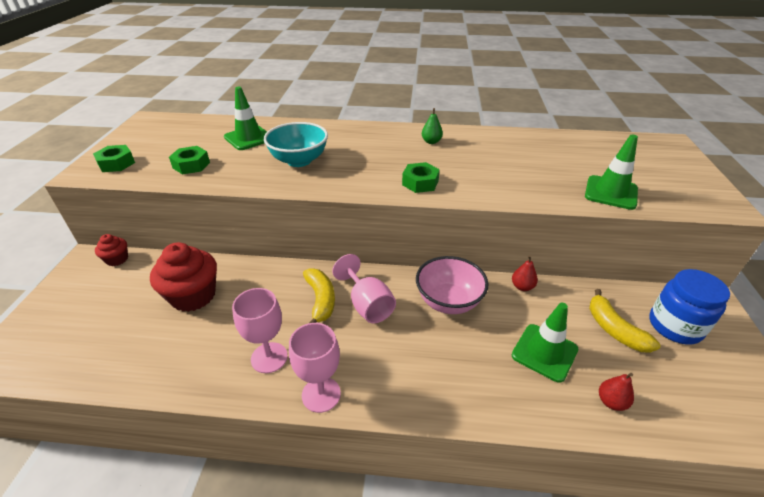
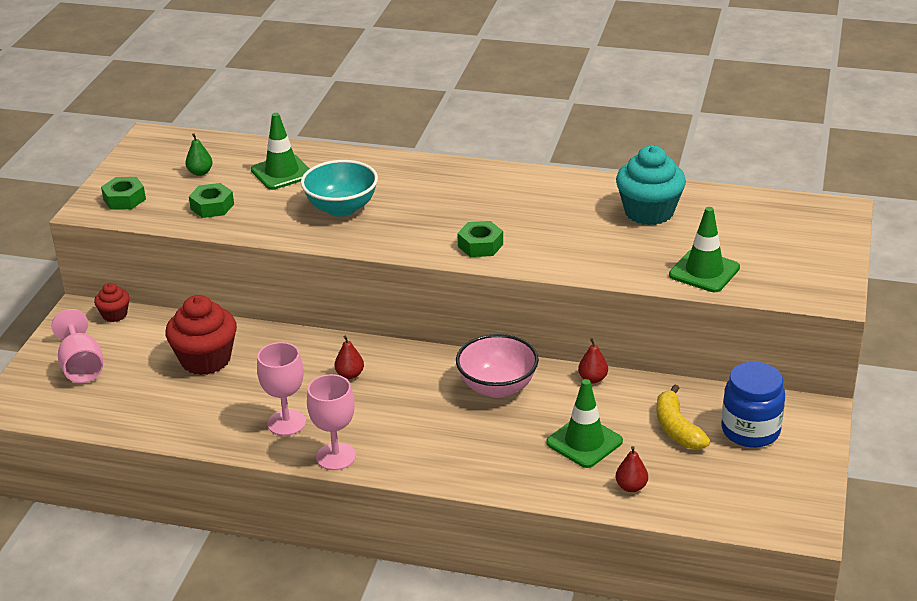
camera: 10 degrees right, 5 degrees down
(321, 300) = (350, 375): yellow banana -> red pear
(367, 305) = (402, 384): pink goblet -> pink goblet (81, 367)
(431, 142) = (516, 191): green pear -> green pear (200, 172)
(537, 151) = (649, 212): none -> turquoise cupcake

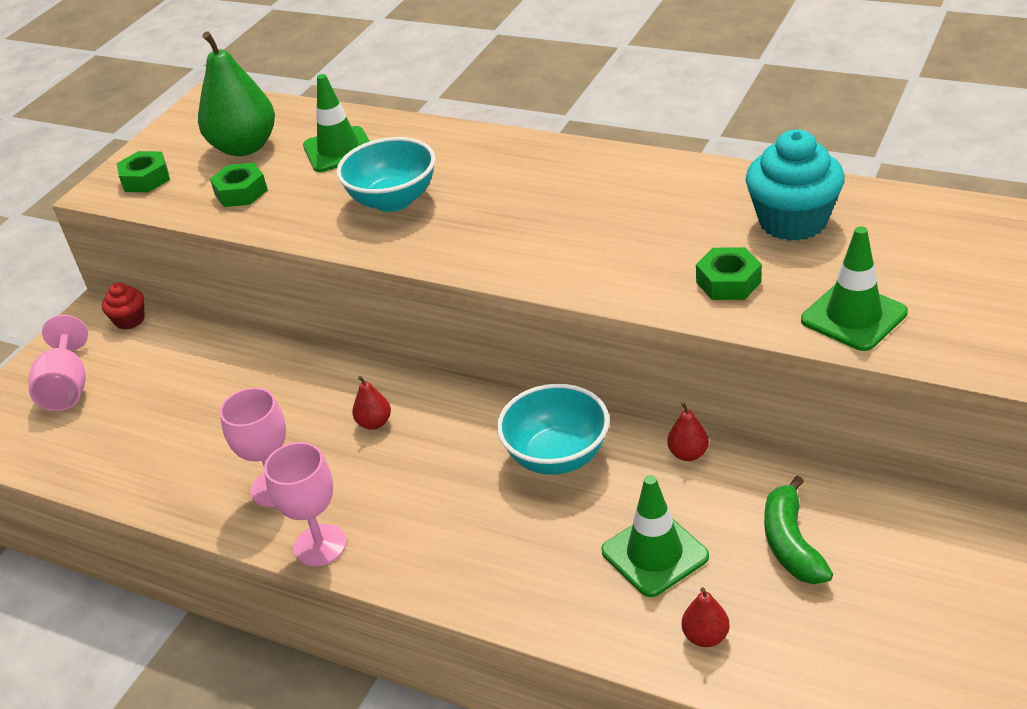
camera: 15 degrees right, 5 degrees up
(200, 172) = (245, 147): green pear -> green pear, size x2.29
(206, 359) = (210, 388): red cupcake -> none
(480, 245) = (552, 261): green nut -> green nut (728, 282)
(497, 387) = (557, 456): pink bowl -> turquoise bowl
(677, 428) = (791, 543): yellow banana -> green banana
(750, 431) = (899, 558): blue jar -> none

